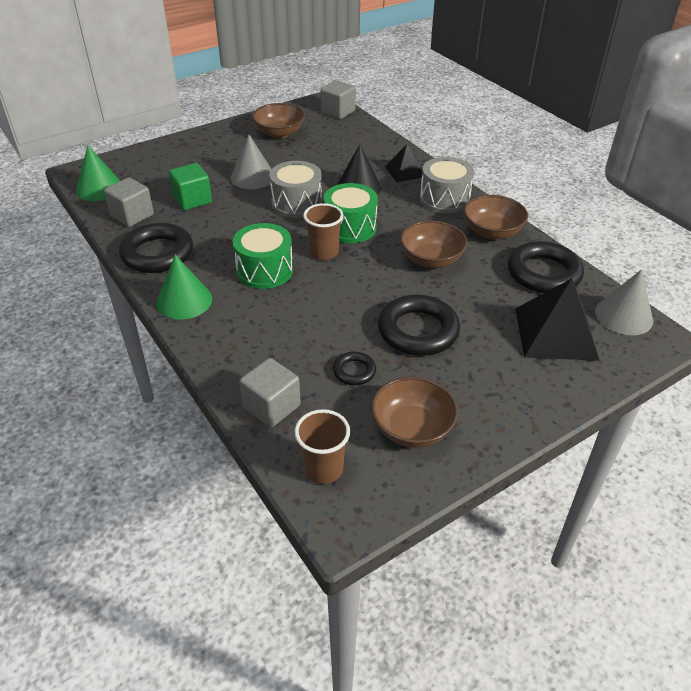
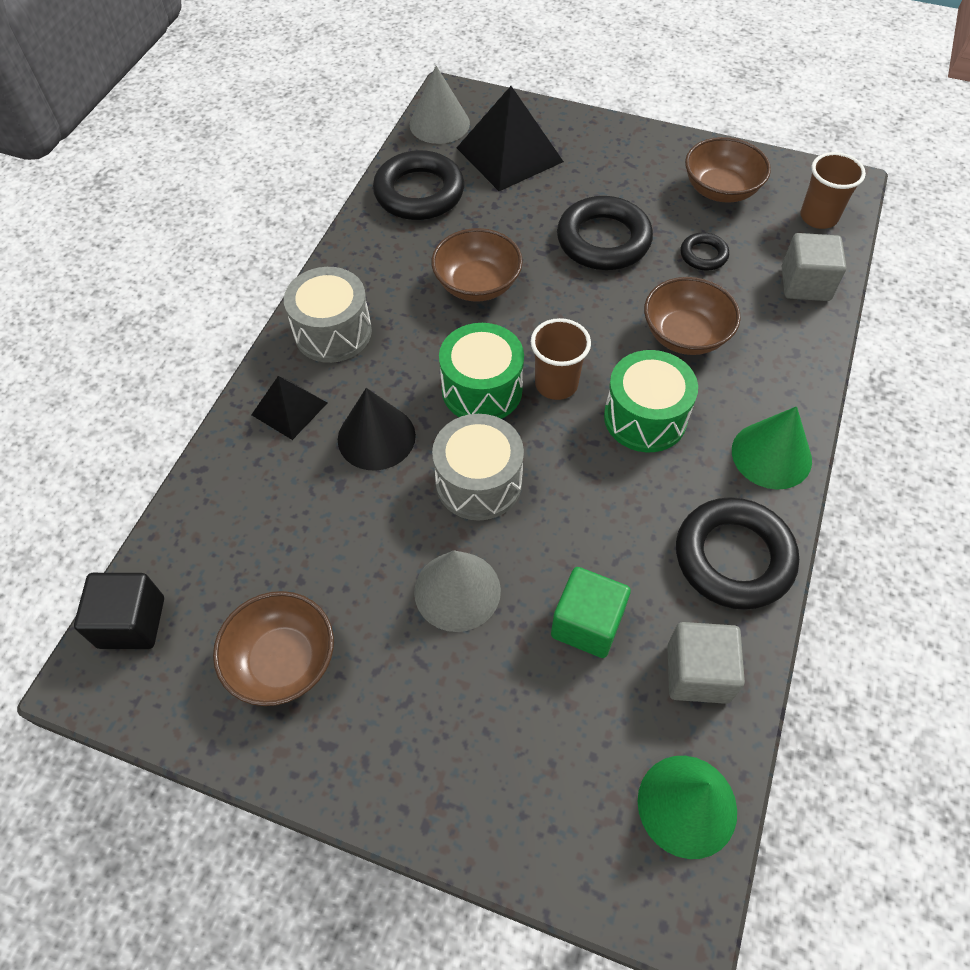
camera: 125 degrees left, 15 degrees up
(338, 112) = (131, 622): grey cube -> black cube
(492, 232) = (373, 259): brown bowl -> brown bowl (685, 335)

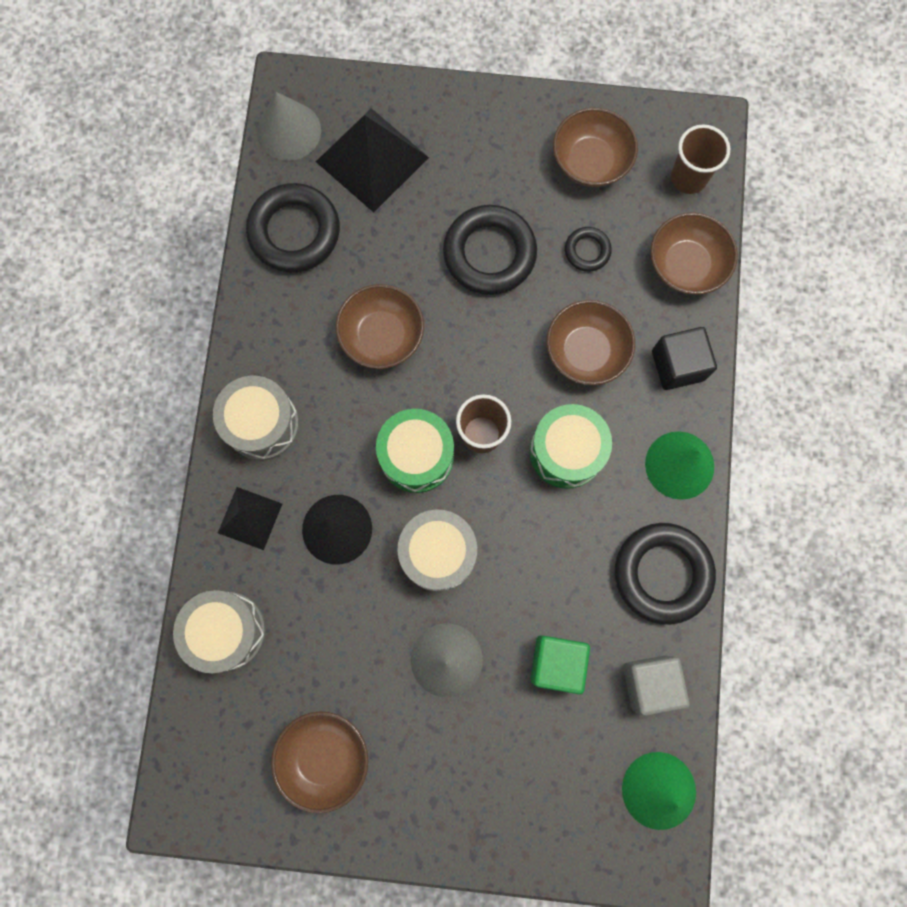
camera: 15 degrees left, 20 degrees up
(131, 622) = (190, 755): black cube -> black cube (677, 365)
(224, 506) = (227, 631): none -> grey drum
(805, 284) = (685, 265): grey cube -> brown bowl

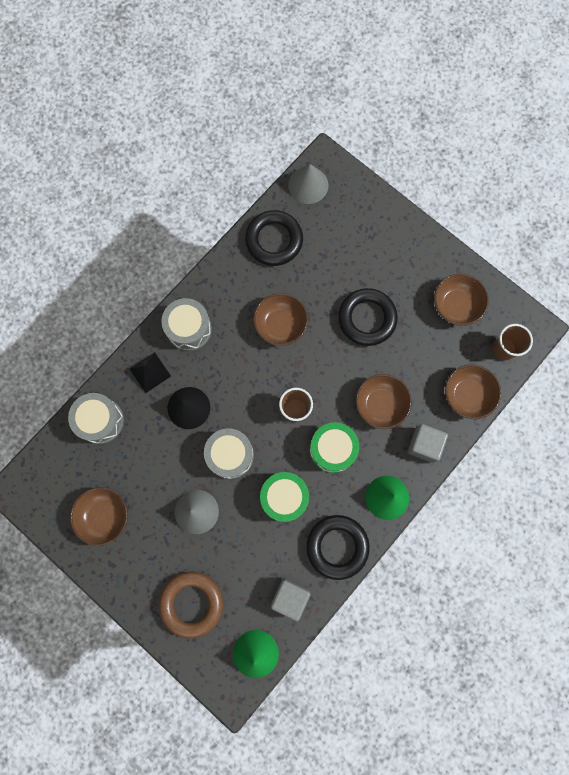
camera: 35 degrees right, 0 degrees up
(372, 159) = (340, 228): black pyramid -> none
(417, 456) = (254, 398): green drum -> green drum (284, 497)
(527, 787) = (191, 603): none -> brown ring
(556, 662) = (250, 553): green cube -> none
(587, 251) = (420, 352): black ring -> none
(677, 365) = (424, 445): black cube -> grey cube

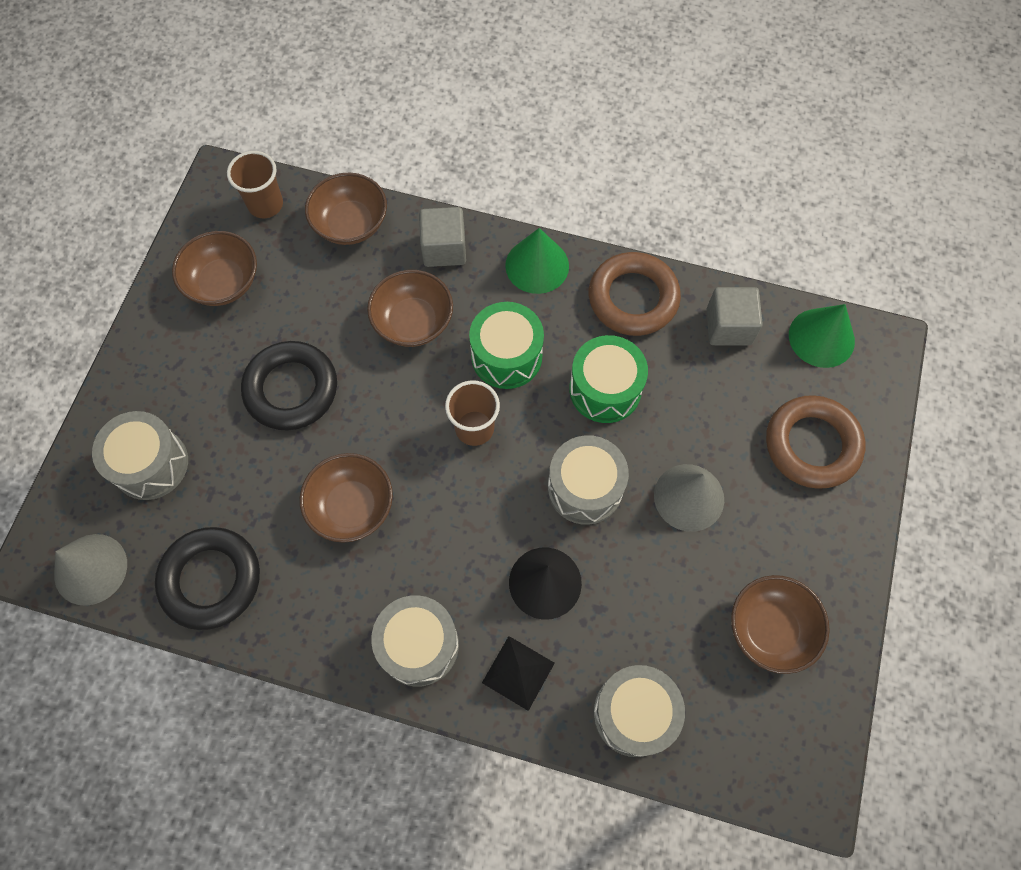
camera: 115 degrees left, 10 degrees down
(337, 546) = (633, 298): black ring -> brown ring
(354, 230) = (150, 464): none -> grey drum

